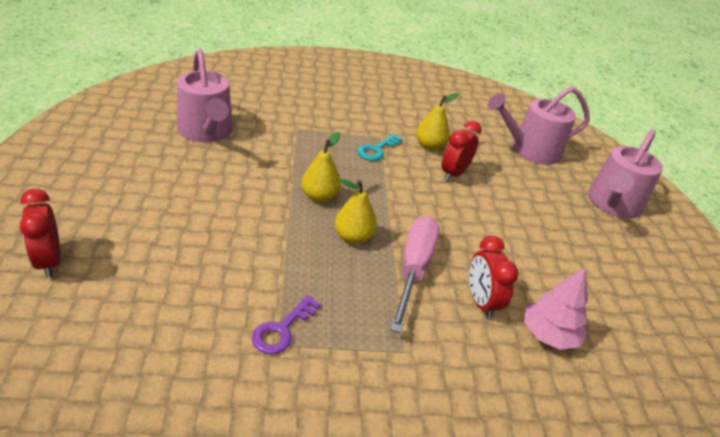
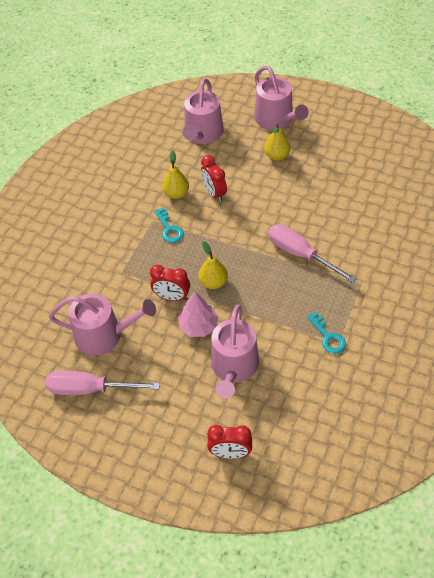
camera: 55 degrees left, 15 degrees up
(130, 135) = (90, 389): none -> pink screwdriver
(193, 239) = (234, 367): none -> pink watering can
(282, 329) = (328, 337): purple key -> turquoise key
(353, 237) = (261, 276): yellow pear -> yellow pear (277, 156)
(481, 302) = (337, 232): red clock -> red clock (172, 297)
(548, 334) = (370, 211): pink tree -> pink tree (198, 326)

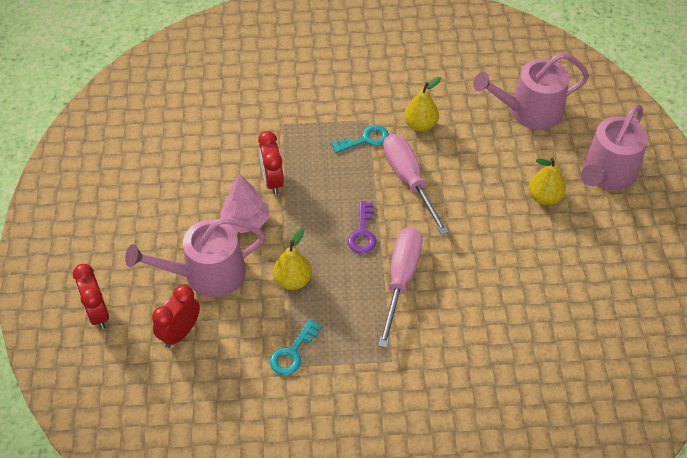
camera: 60 degrees right, 0 degrees up
(90, 389) = (125, 161): pink screwdriver -> pink screwdriver (408, 180)
(104, 335) = (195, 144): pink watering can -> none
(169, 229) = (365, 139): turquoise key -> turquoise key turned 150 degrees counterclockwise
(213, 282) = (312, 210): yellow pear -> yellow pear (293, 280)
(214, 193) = (444, 159): red clock -> red clock (180, 333)
(250, 260) = (363, 233): none -> purple key

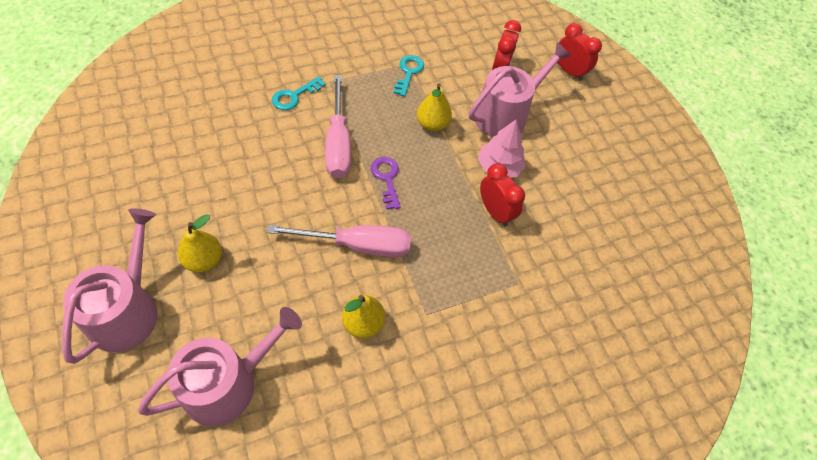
camera: 155 degrees right, 5 degrees up
(365, 139) = (420, 285): turquoise key -> turquoise key (294, 96)
(408, 180) = (357, 245): pink screwdriver -> pink screwdriver turned 45 degrees counterclockwise

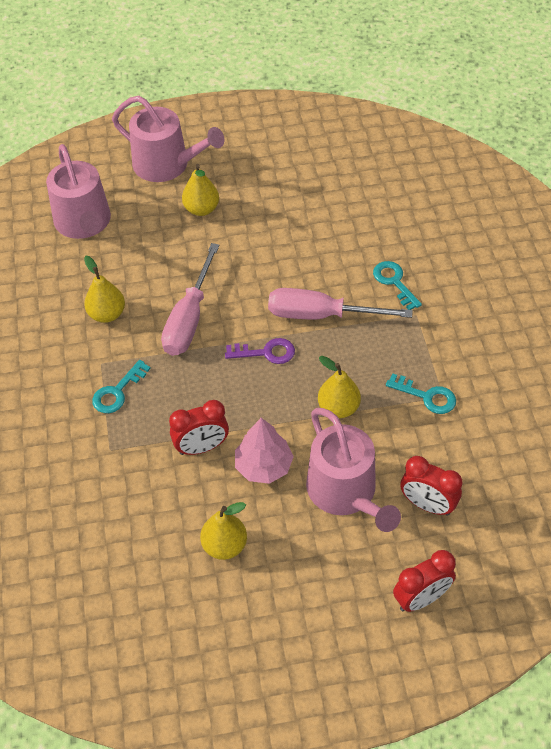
camera: 110 degrees right, 5 degrees down
(455, 291) = (117, 392): none -> turquoise key
(574, 183) = (225, 545): none -> yellow pear

